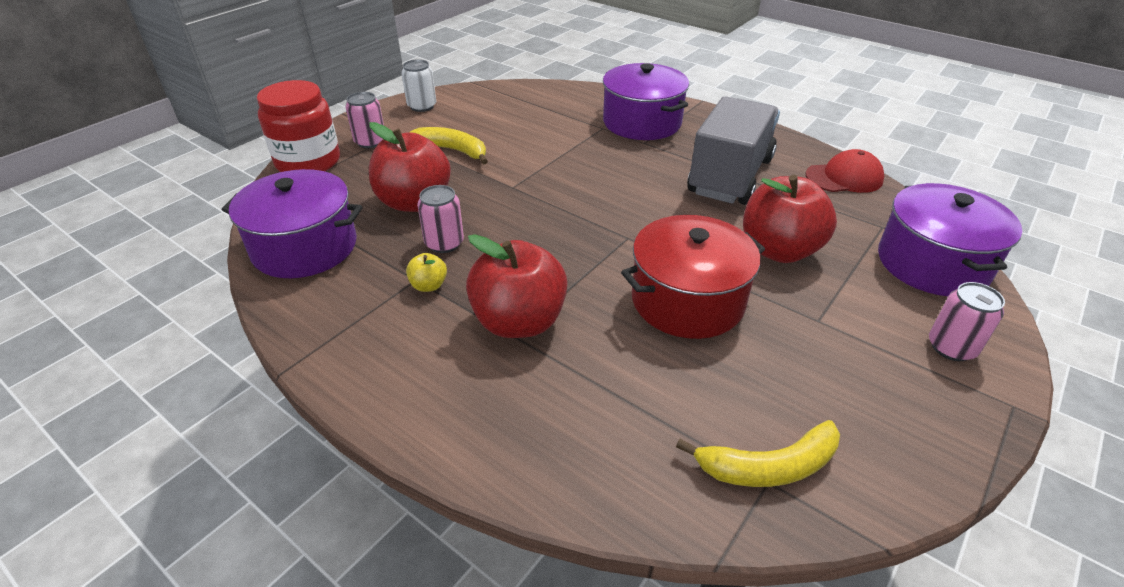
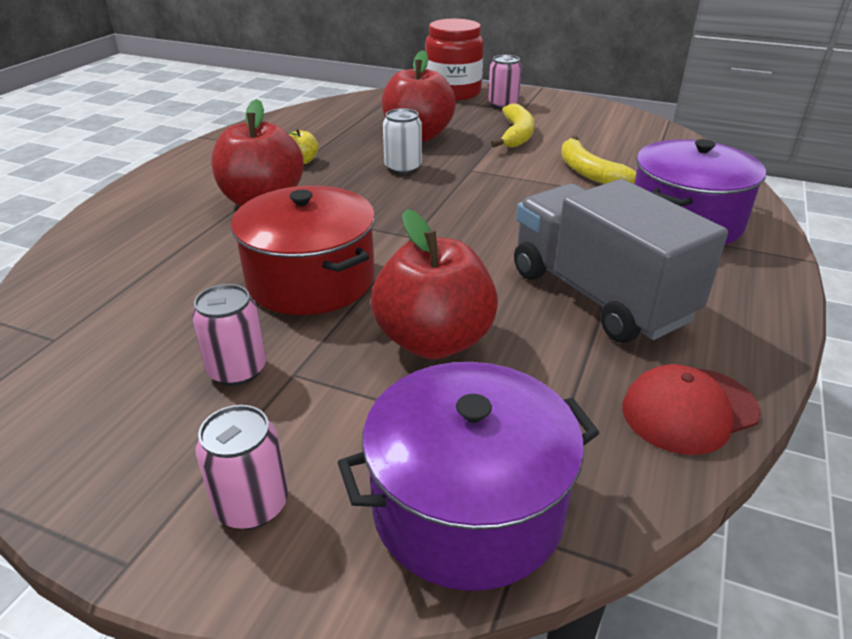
camera: 75 degrees right, 5 degrees down
(305, 247) = (337, 115): purple pot -> none
(422, 106) = (588, 110): white can -> white can (403, 168)
(444, 243) = (362, 157): pink can -> pink can (237, 370)
(730, 176) = (598, 295): grey truck -> grey truck turned 135 degrees counterclockwise
(768, 466) = (71, 338): yellow banana -> yellow banana (589, 172)
(844, 177) = (689, 410): red cap -> red cap turned 90 degrees clockwise

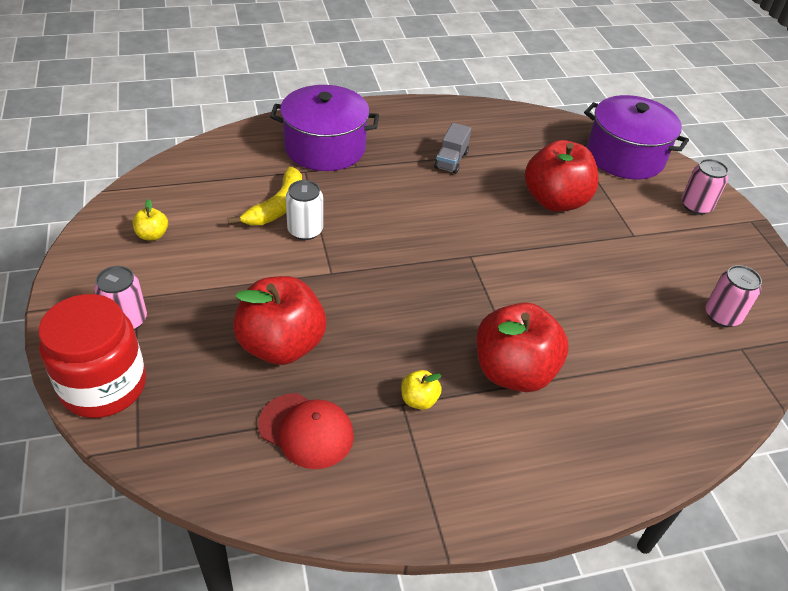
camera: 130 degrees left, 10 degrees up
(237, 370) = (657, 256): pink can -> pink can (722, 315)
(311, 280) = (567, 275): red pot -> none
(403, 168) = (366, 317): white can -> white can (305, 230)
(516, 135) = (222, 275): yellow banana -> none
(591, 124) = (152, 235): none -> yellow apple
(598, 295) = (451, 160): grey truck -> grey truck, size x0.42
(689, 410) = (509, 119): red cap -> red cap (306, 430)

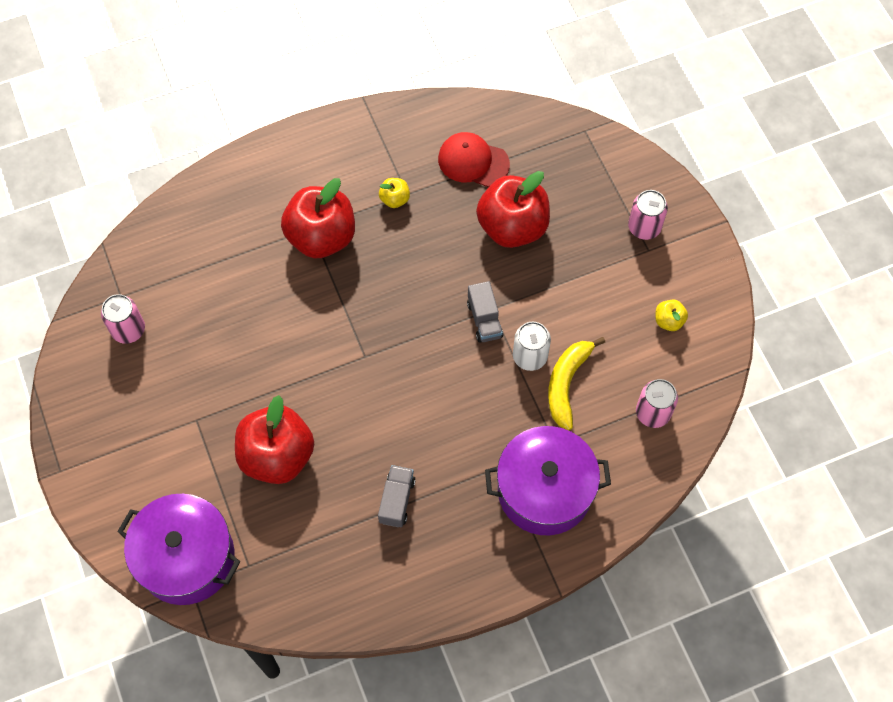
camera: 175 degrees right, 20 degrees up
(104, 386) = (631, 169): red jar -> none
(341, 265) = (484, 320): none -> grey truck
(696, 206) = (117, 482): pink can -> pink can (653, 413)

